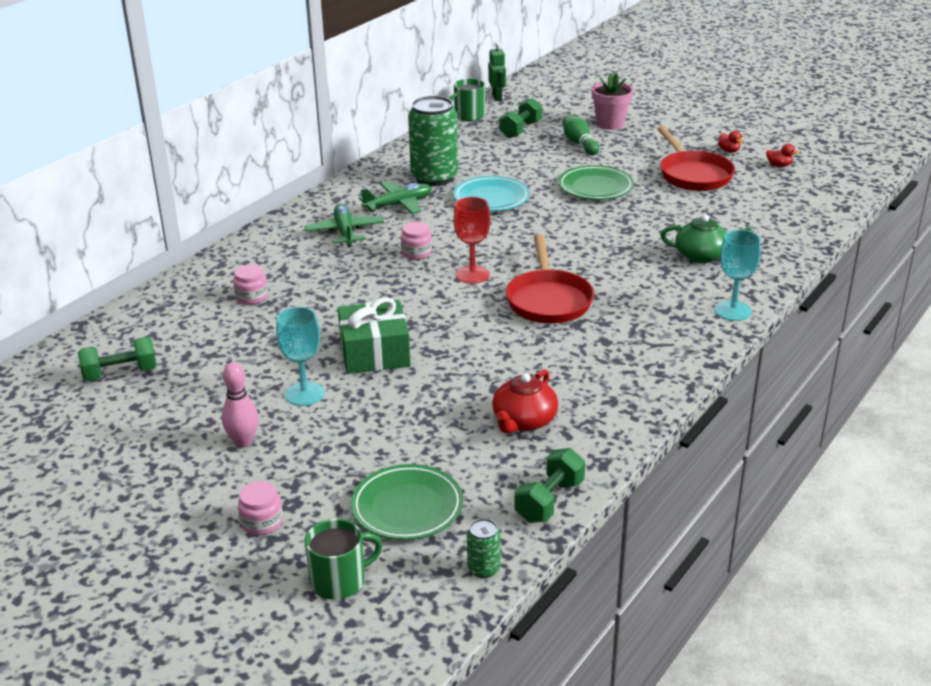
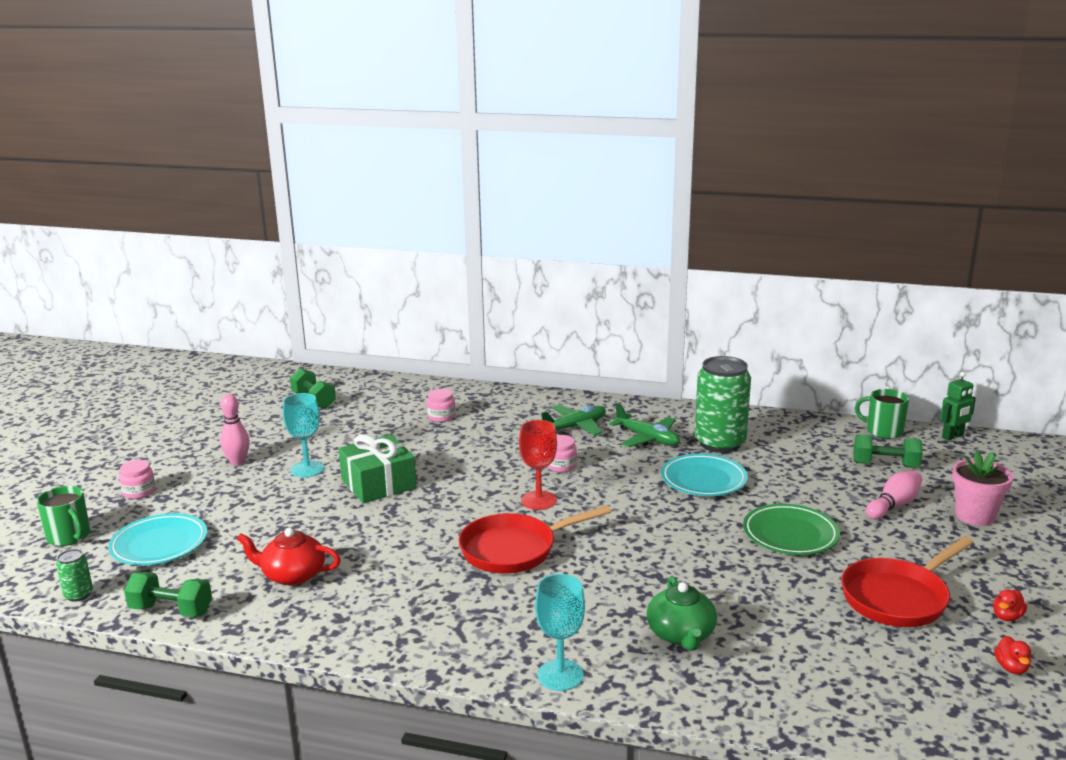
camera: 70 degrees right, 10 degrees down
(407, 507) = (159, 544): green plate -> turquoise plate
(579, 143) = (894, 505): green bowling pin -> pink bowling pin

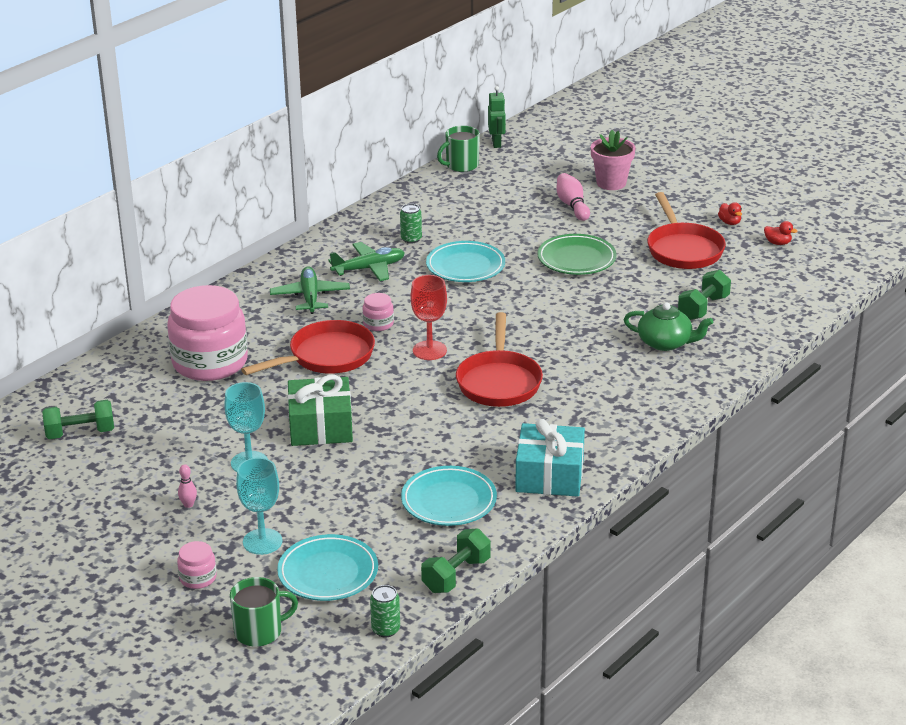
camera: 65 degrees left, 10 degrees up
(237, 462) = (188, 505): pink bowling pin -> pink bowling pin, size x0.57
(292, 575) = (449, 501): red teapot -> turquoise plate
(364, 621) = (549, 475): none -> turquoise gift
(441, 417) = (210, 362): pink jar -> pink jar, size x2.40
(488, 458) = (326, 357): none -> red pan
(560, 675) = (678, 403): turquoise goblet -> turquoise goblet (262, 542)
(720, 443) = (411, 239): green can -> green can, size x0.43
(885, 465) = (513, 186): green dumbbell -> green dumbbell (703, 308)

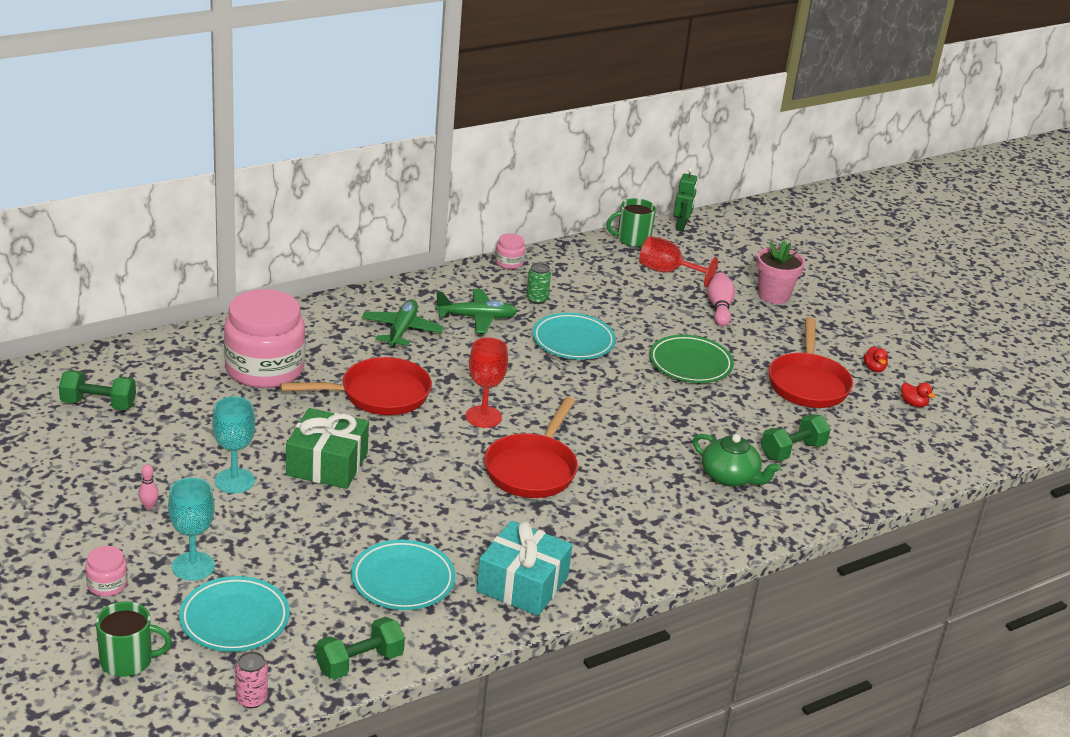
camera: 15 degrees right, 0 degrees up
(378, 324) = (450, 375): pink jar -> pink jar (509, 262)
(385, 629) = (251, 699): green can -> pink can
(509, 186) = (667, 272): none -> red goblet

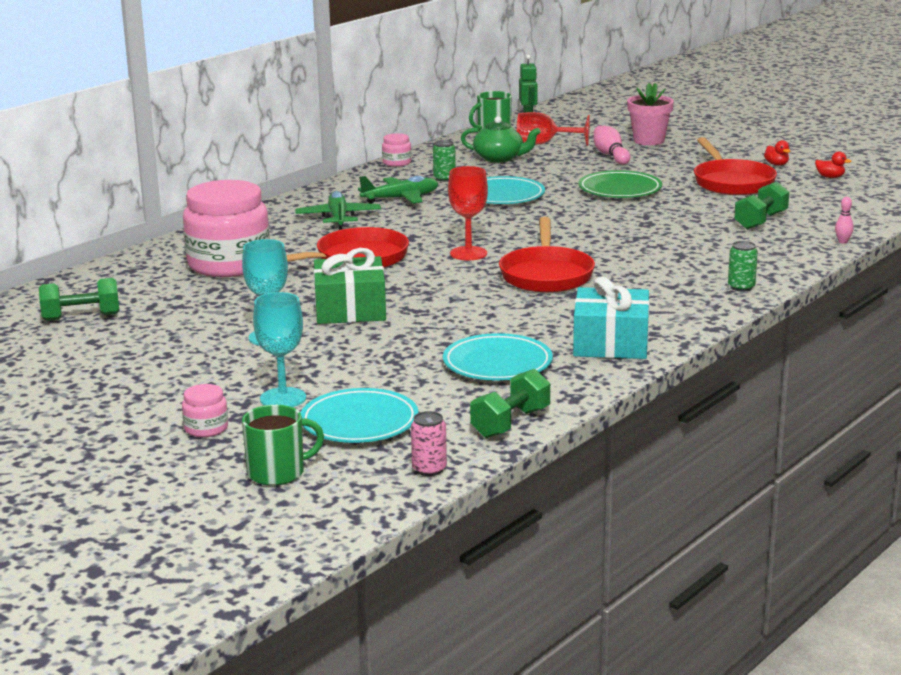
camera: 15 degrees left, 10 degrees down
(149, 506) = (199, 370): pink bowling pin -> pink bowling pin (843, 242)
(700, 543) = (741, 287): none -> green can
(730, 477) = (724, 245): green teapot -> green teapot (499, 158)

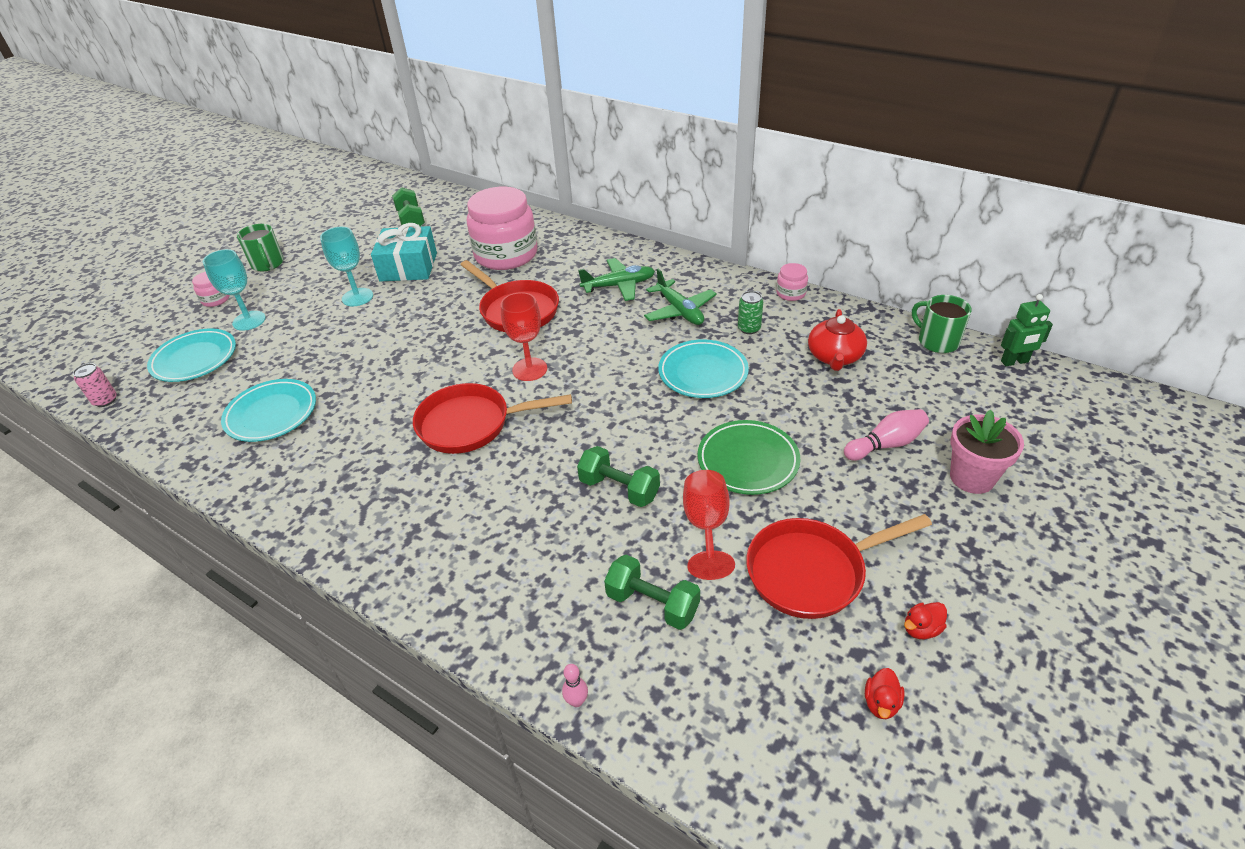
camera: 85 degrees right, 20 degrees up
(278, 473) = (137, 337): green mug -> green mug (268, 264)
(350, 309) = (404, 324): green gift -> none
(499, 158) = (834, 357): green teapot -> red teapot
(510, 423) = (158, 432): green dumbbell -> green dumbbell (619, 489)
(543, 144) = (907, 384): red goblet -> red goblet (706, 526)
(610, 343) = (294, 480): turquoise gift -> turquoise gift (408, 267)
(741, 287) = (420, 581): green can -> none

